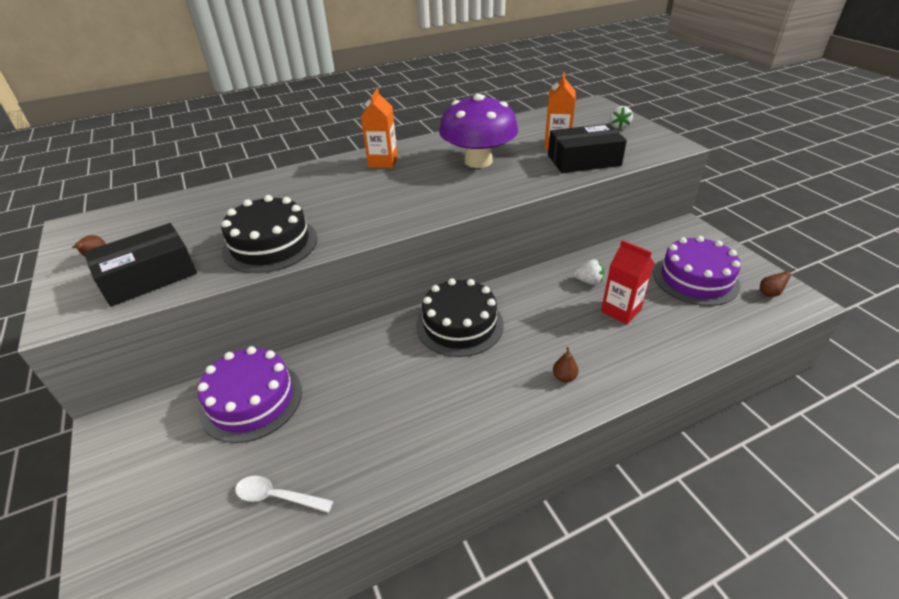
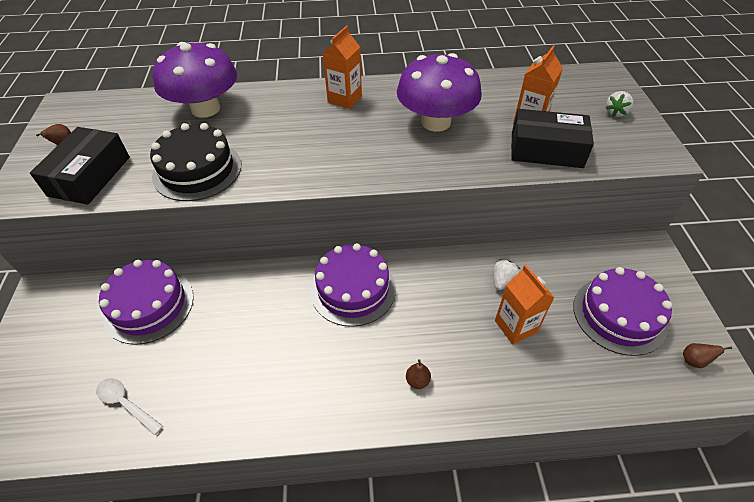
camera: 20 degrees right, 10 degrees up
(149, 276) = (89, 176): black box -> black box turned 60 degrees counterclockwise
(245, 196) = (205, 109): none -> purple mushroom
(459, 325) = (353, 289): black cake -> purple cake
(588, 281) = (502, 281): white strawberry -> white strawberry turned 90 degrees counterclockwise
(620, 311) = (515, 326): red carton -> orange carton

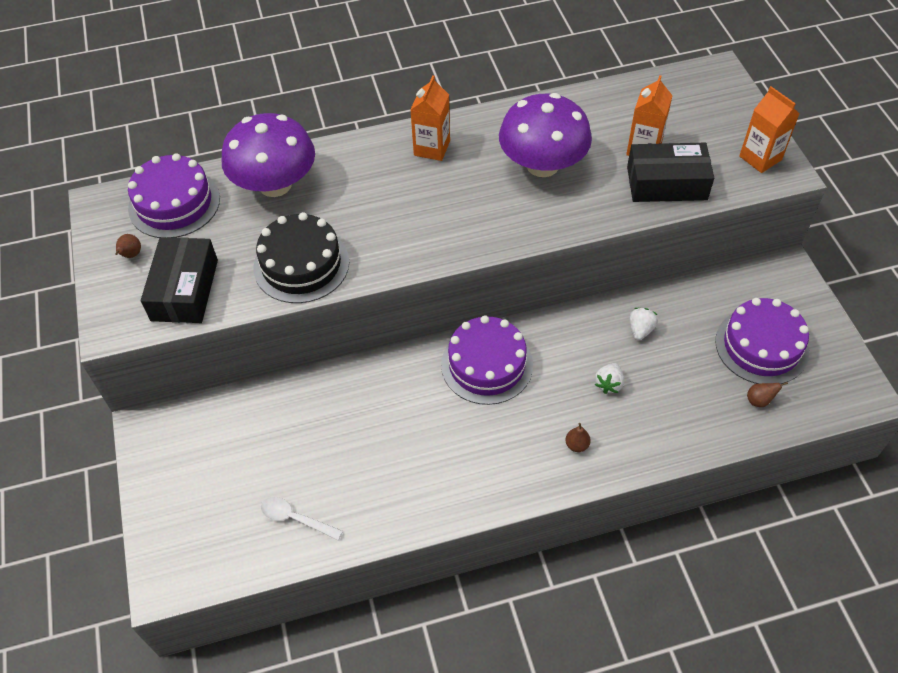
camera: 10 degrees left, 5 degrees up
(149, 305) = (273, 419): purple cake -> purple cake (174, 203)
(515, 326) = (662, 375): orange carton -> orange carton (760, 158)
(616, 112) = (733, 124): white strawberry -> white strawberry (609, 384)
(694, 361) = (835, 379): brown pear -> brown pear (759, 400)

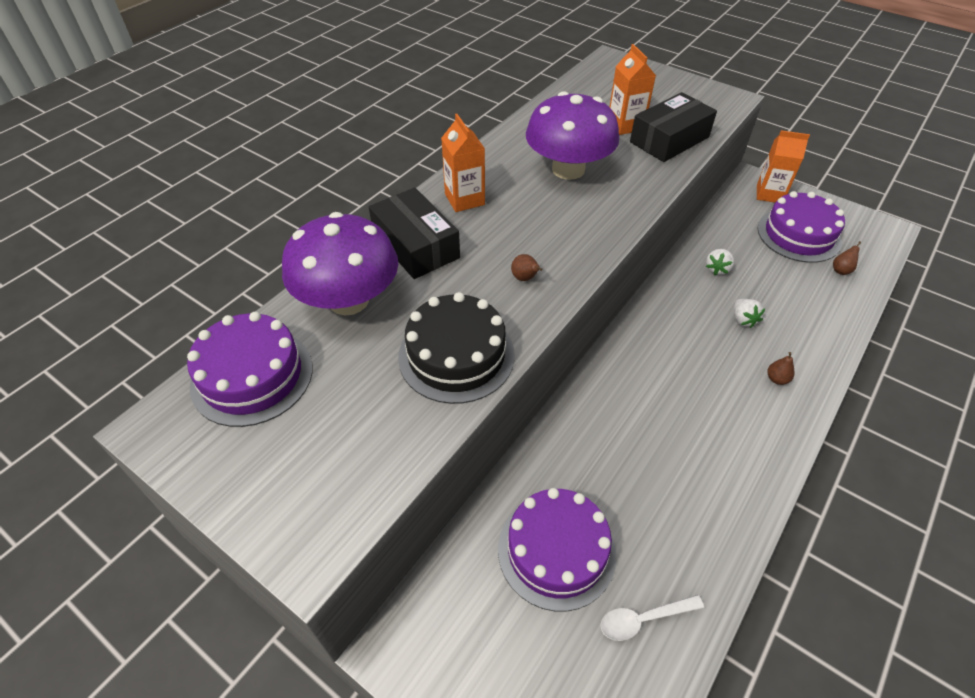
camera: 40 degrees left, 5 degrees down
(131, 255) = (252, 458): brown pear -> brown pear (525, 278)
(184, 290) = (357, 455): black box -> black box (415, 245)
(487, 364) = (644, 362): purple cake -> purple cake (556, 550)
(640, 330) = (717, 269): white strawberry -> white strawberry turned 135 degrees counterclockwise
(760, 158) = (705, 97): orange carton -> orange carton (769, 194)

